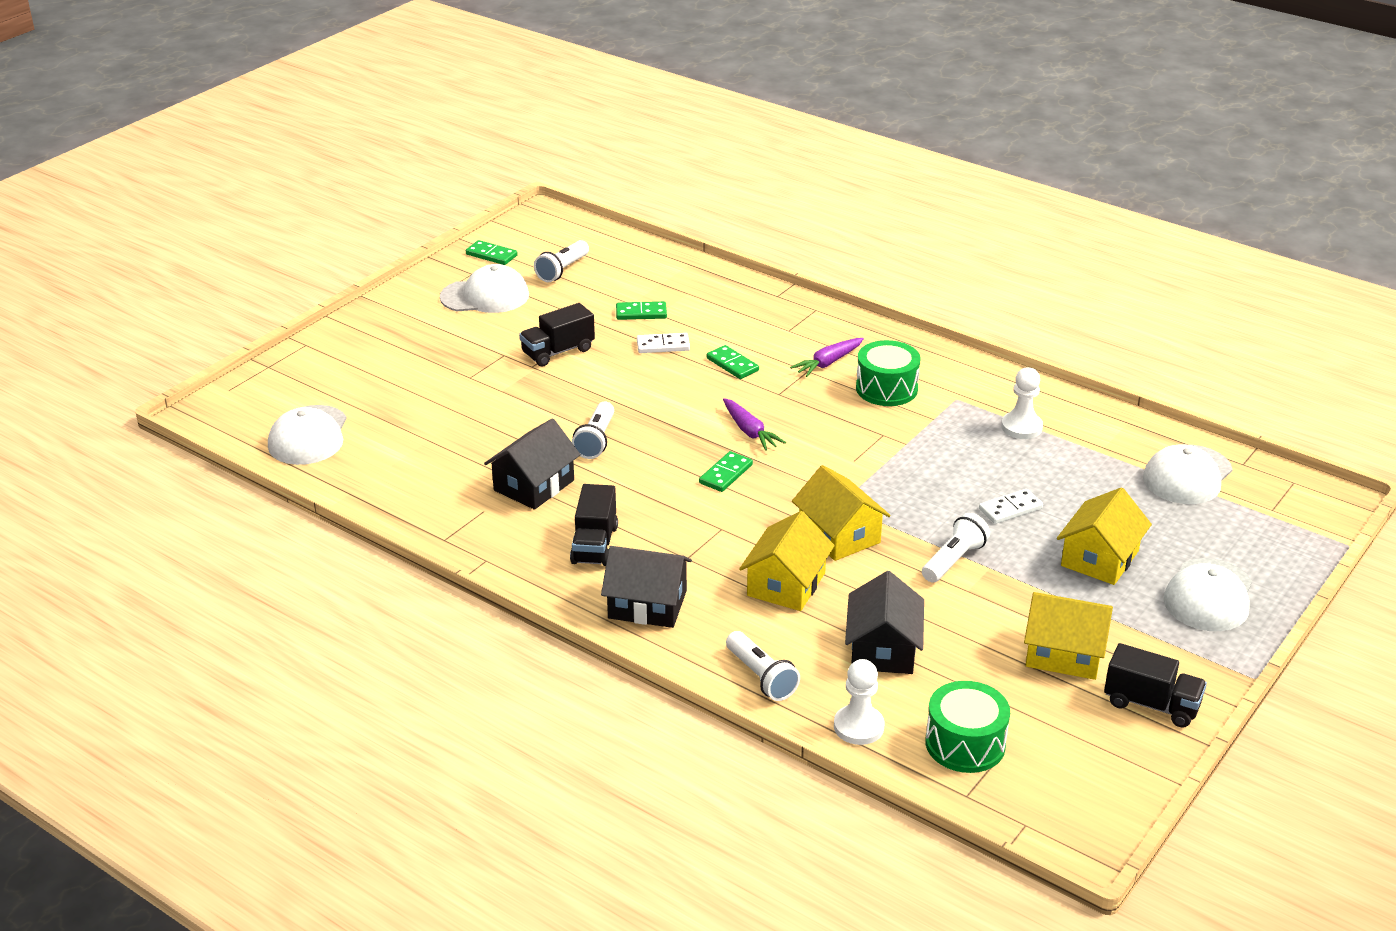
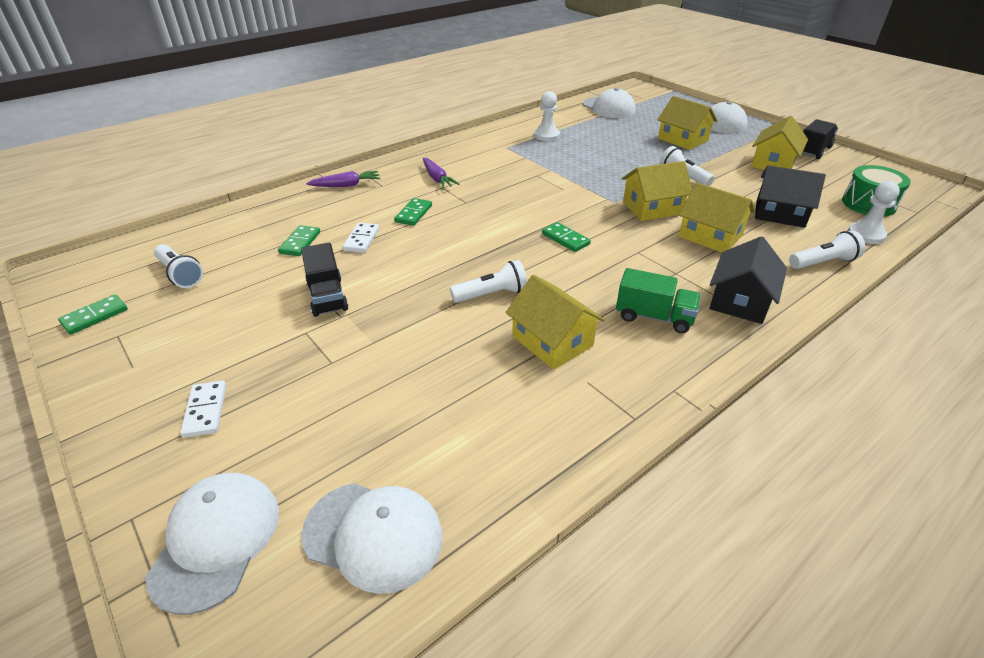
camera: 75 degrees left, 5 degrees up
(485, 296) = (176, 331): white cap -> white cap (216, 541)
(534, 485) = (552, 341): black house -> yellow house
(594, 544) = (654, 317): black truck -> green truck
(596, 440) = (491, 294): white flashlight -> white flashlight turned 45 degrees counterclockwise
(732, 364) = (413, 214): green domino -> green domino turned 45 degrees counterclockwise
(750, 431) = (511, 221): purple carrot -> purple carrot (346, 185)
(886, 389) = (482, 165): green drum -> none
(1010, 509) = (631, 153): white domino -> white domino (205, 410)

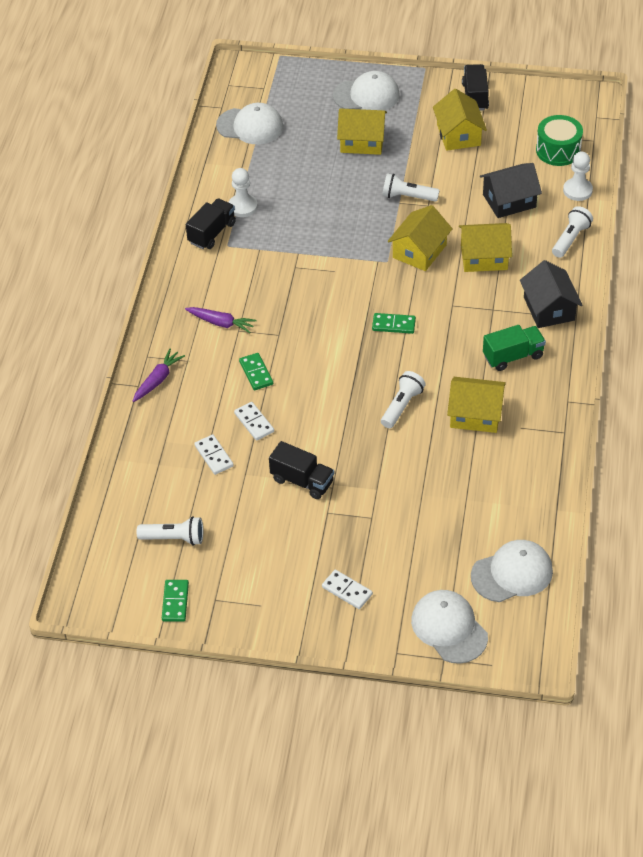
camera: 40 degrees left, 10 degrees up
(300, 243) = (214, 456): green domino -> white domino
(506, 138) = (212, 233): none -> black truck

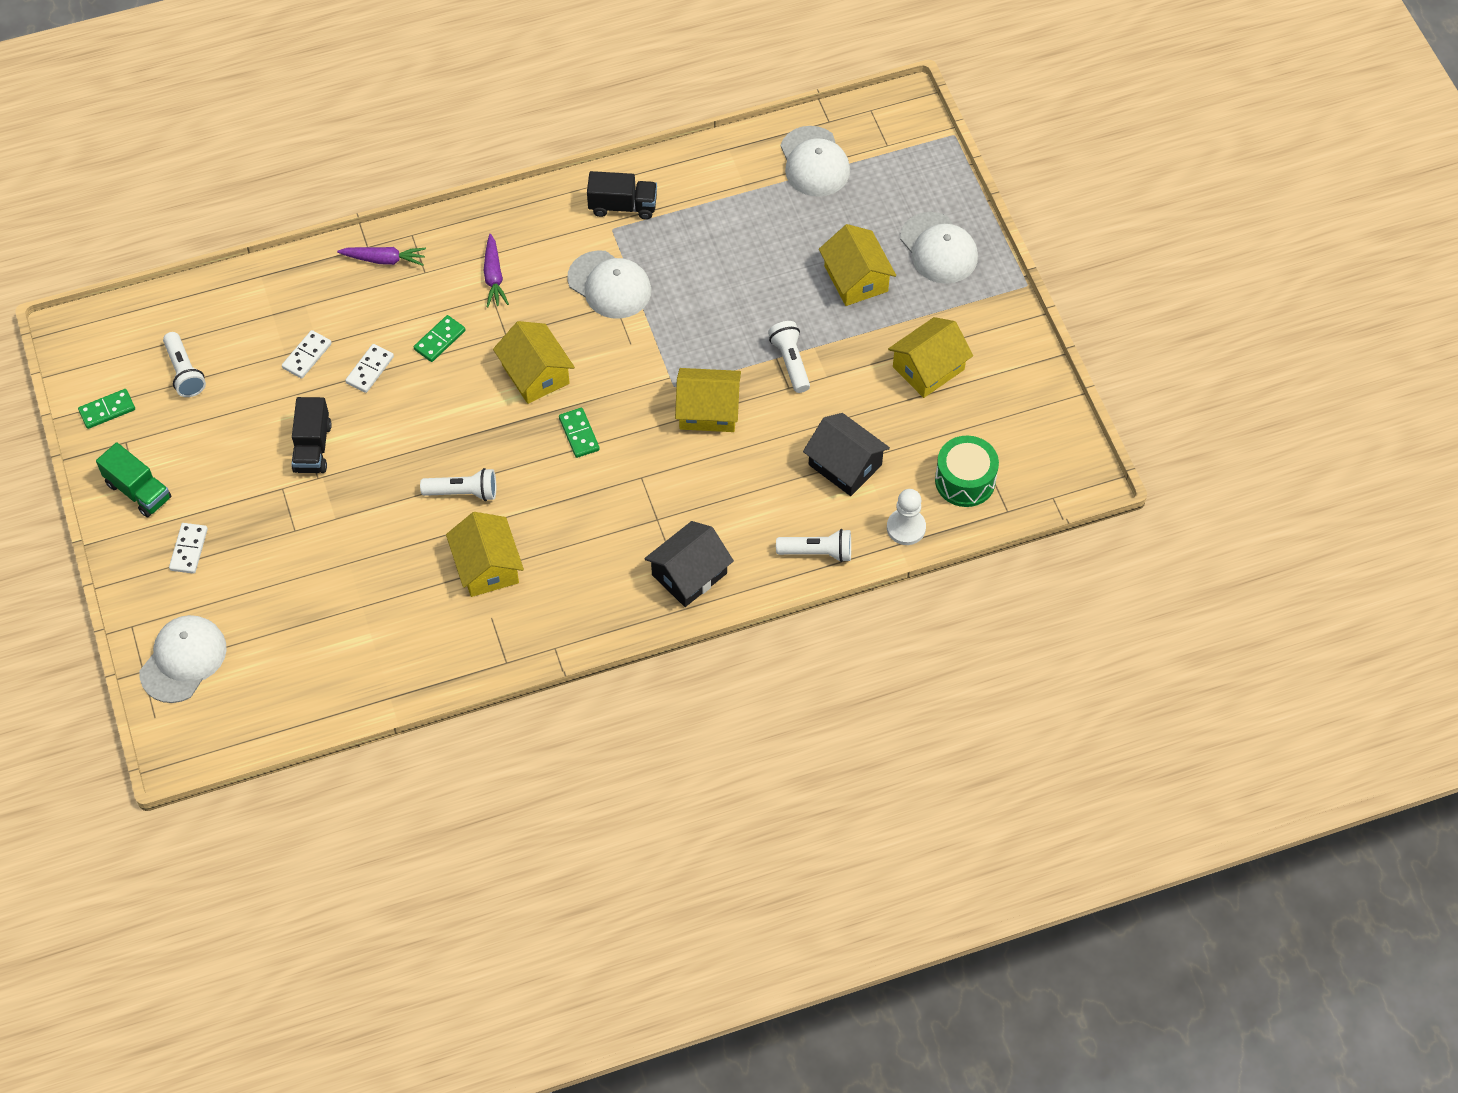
camera: 60 degrees right, 10 degrees up
(242, 207) = (680, 215): white pawn -> none
(475, 97) = (1007, 357): black truck -> none
(484, 257) = (735, 477): yellow house -> yellow house (535, 374)
(512, 573) = (281, 689): white cap -> white cap (609, 285)
(513, 356) = (594, 568): green truck -> green truck (138, 491)

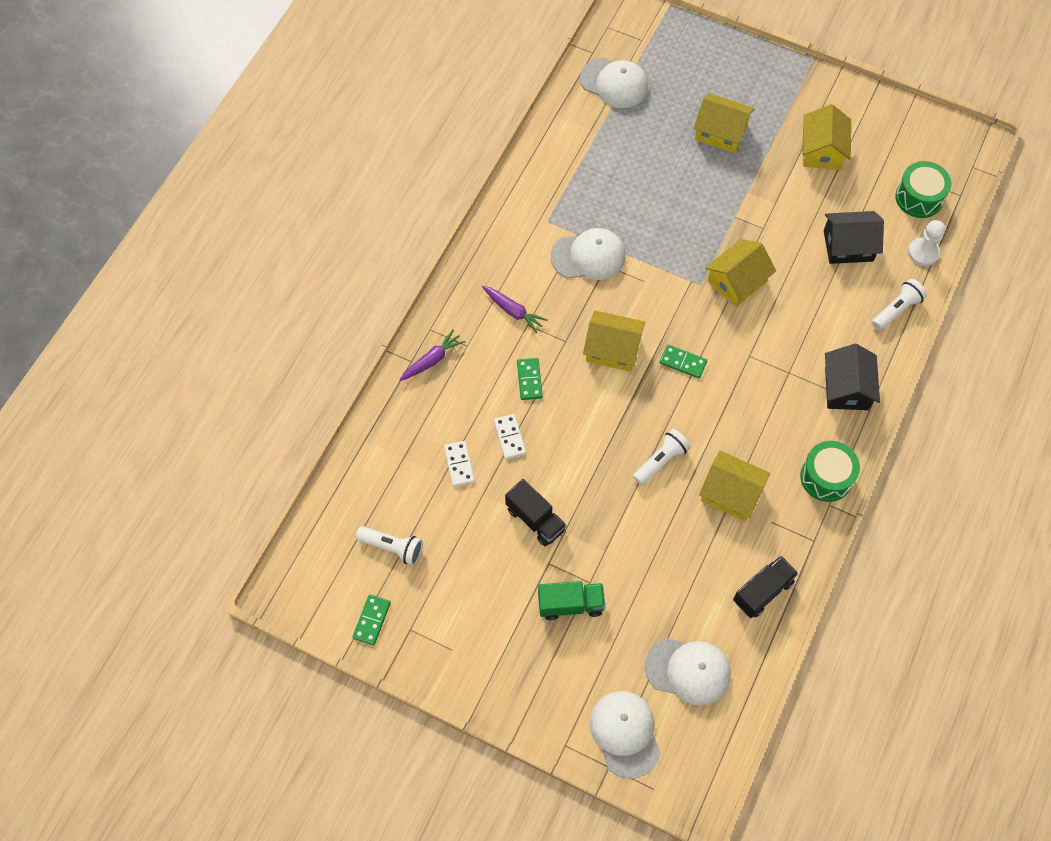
camera: 45 degrees left, 5 degrees up
(138, 491) = (459, 653): green truck -> green truck (570, 604)
(189, 549) = (539, 659): white domino -> none
(580, 625) = (826, 477): none -> green drum
(623, 206) = (537, 201): black truck -> black truck (762, 591)
(790, 362) = (746, 212): white flashlight -> none
(938, 248) = (743, 77): white cap -> white cap (688, 670)

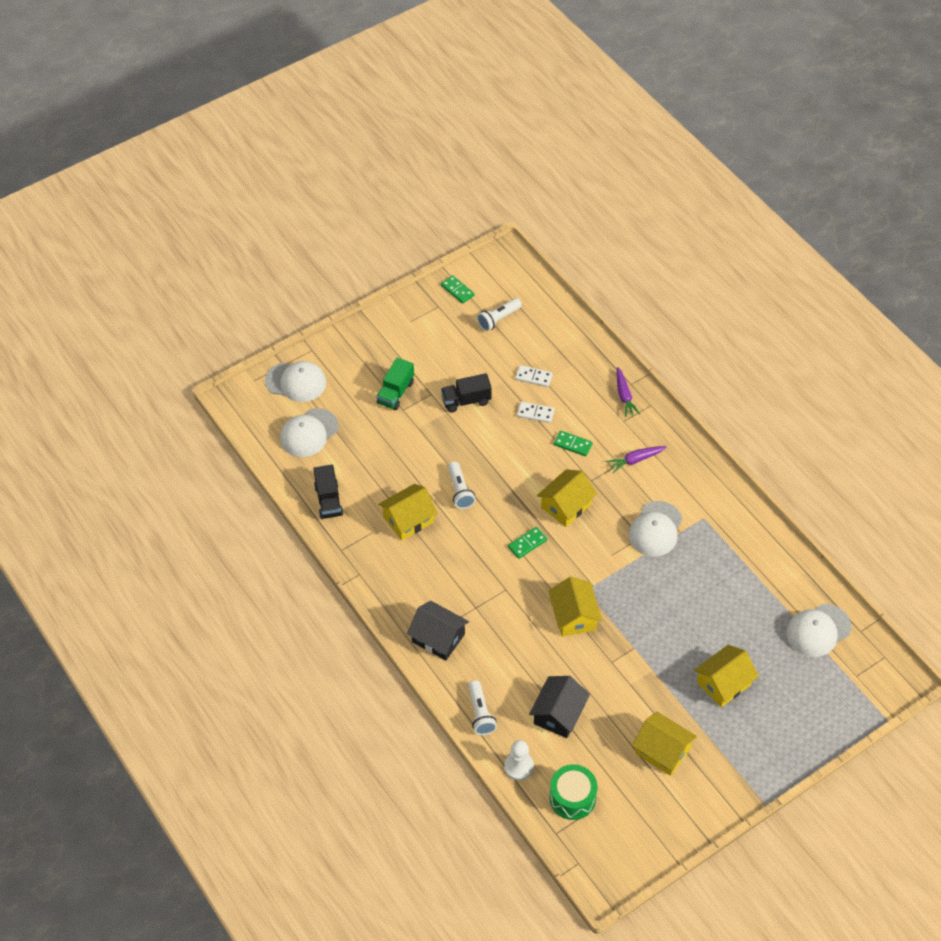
camera: 120 degrees right, 10 degrees down
(826, 477) = (380, 584): green drum -> none

